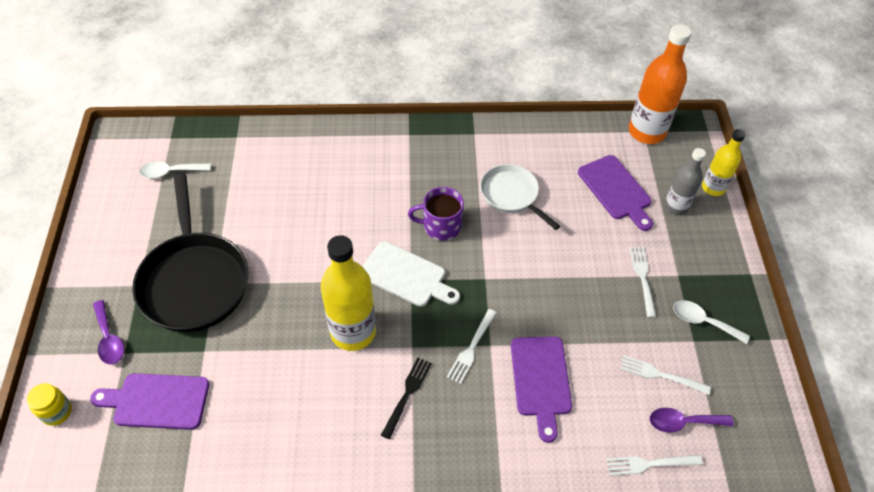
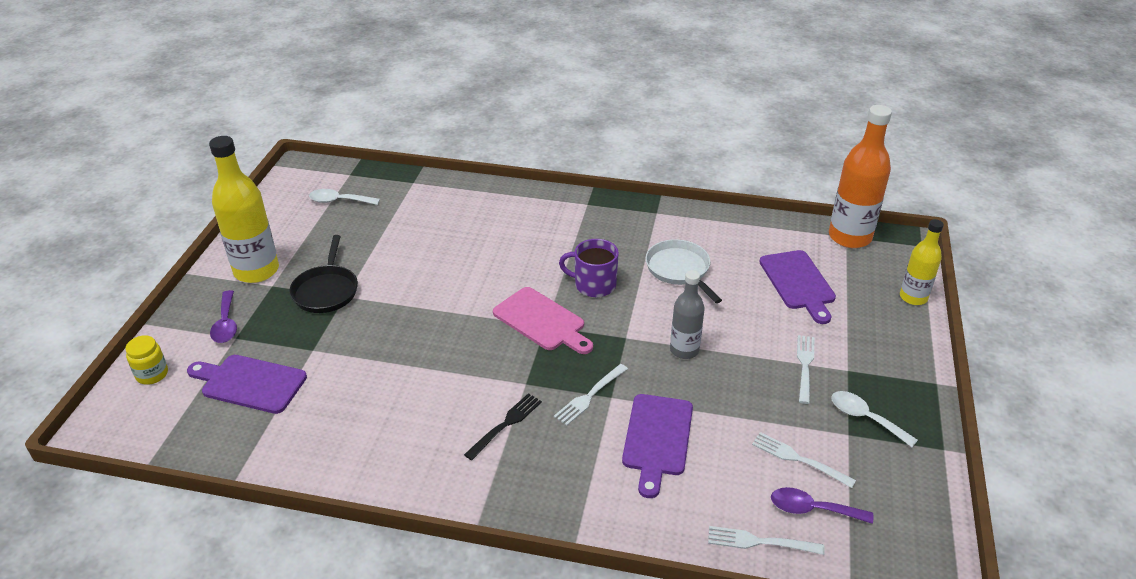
camera: 15 degrees right, 15 degrees down
(194, 281) = (326, 290): black pan -> black pan, size x0.57
(353, 332) = (468, 360): yellow bottle -> yellow bottle (256, 271)
(406, 275) = (542, 321): white cutting board -> pink cutting board
(676, 206) = (864, 307): grey bottle -> grey bottle (684, 350)

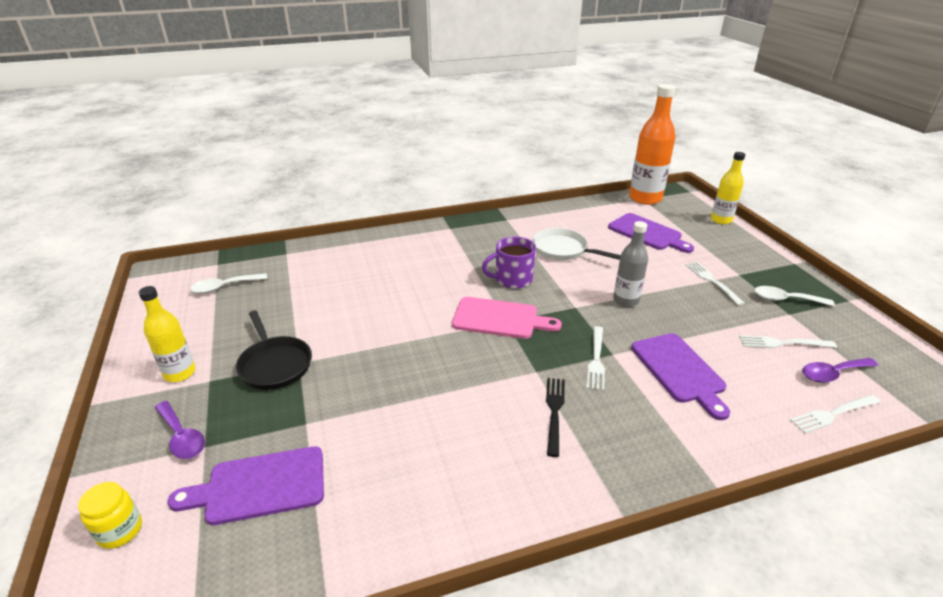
camera: 30 degrees left, 5 degrees down
(256, 271) = (180, 373): yellow bottle -> yellow bottle, size x0.59

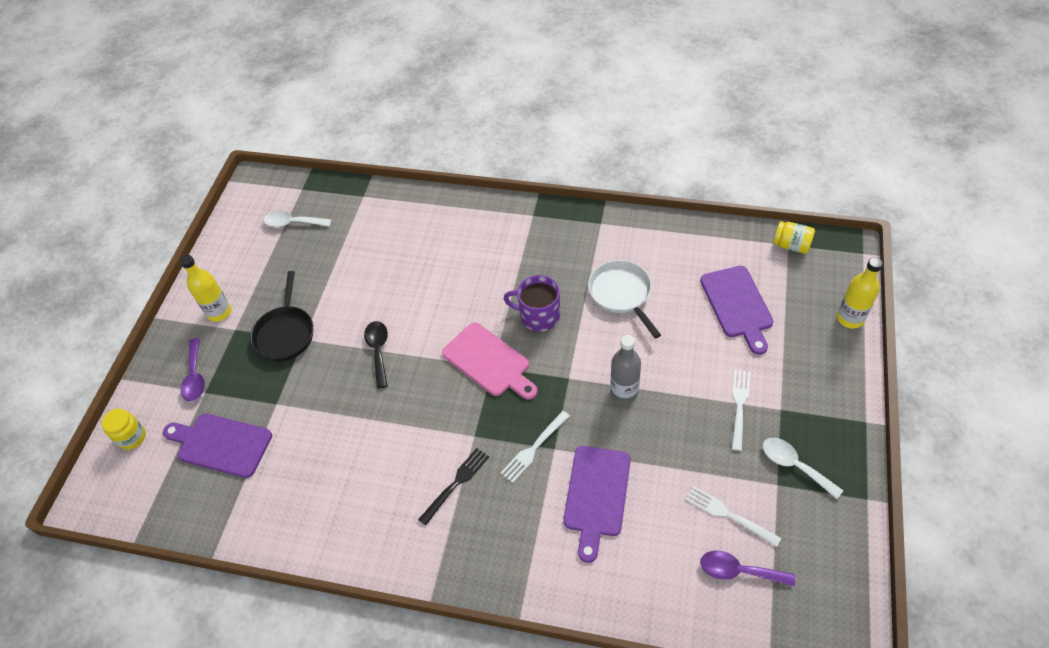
camera: 35 degrees right, 20 degrees up
(388, 345) = (378, 351): none -> black spoon
(645, 198) = (791, 245): orange bottle -> yellow jar
(833, 414) = (689, 608): white fork -> none

